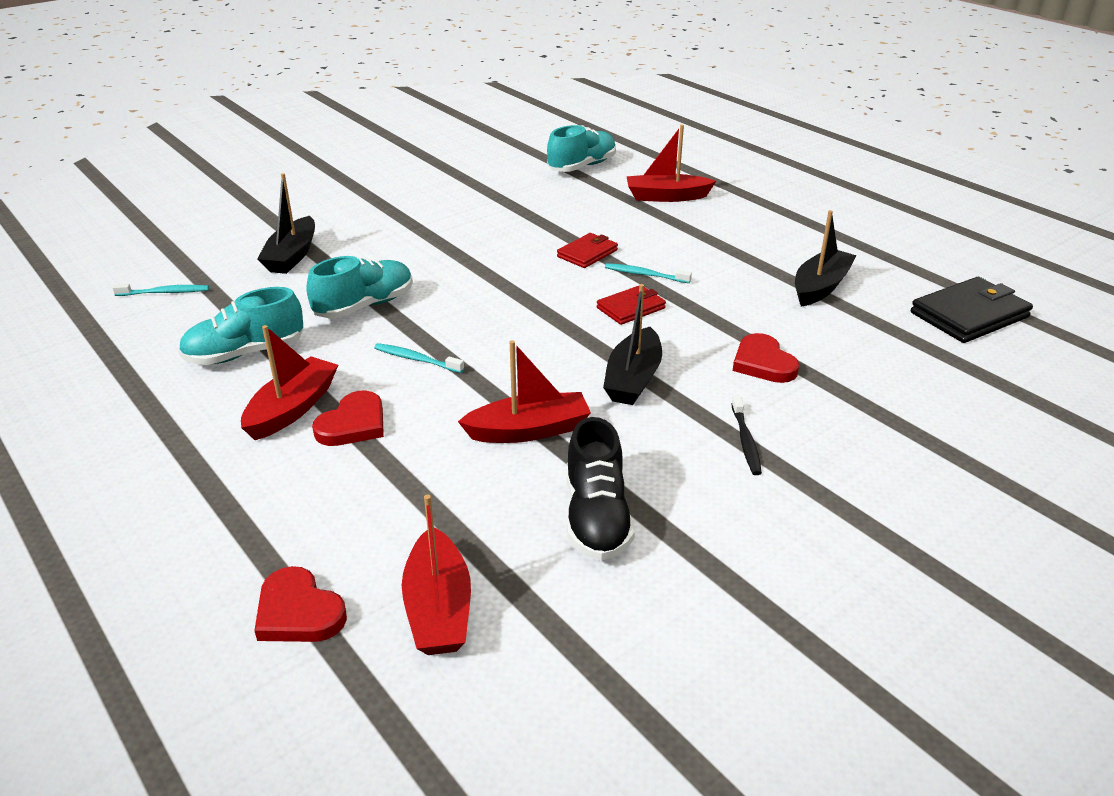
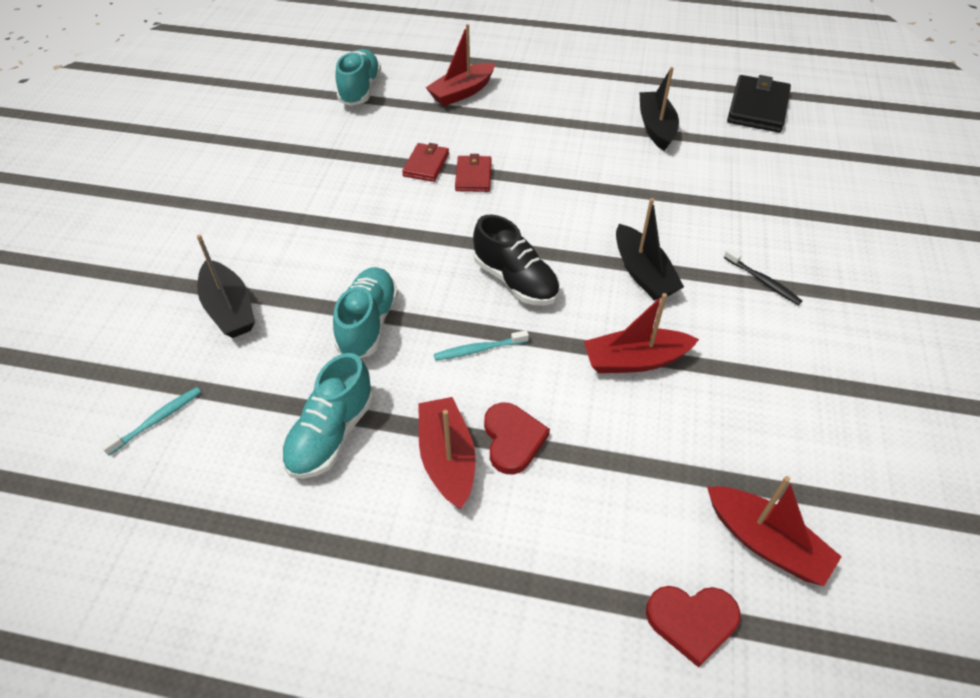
camera: 40 degrees left, 15 degrees up
(528, 430) = (635, 360): red boat -> red boat turned 135 degrees counterclockwise
(596, 517) = (759, 400): black shoe -> black shoe (515, 281)
(631, 308) = (566, 211): red wallet -> red wallet (426, 165)
(645, 275) = (537, 175): turquoise toothbrush -> none
(763, 363) = (699, 212): red heart -> none

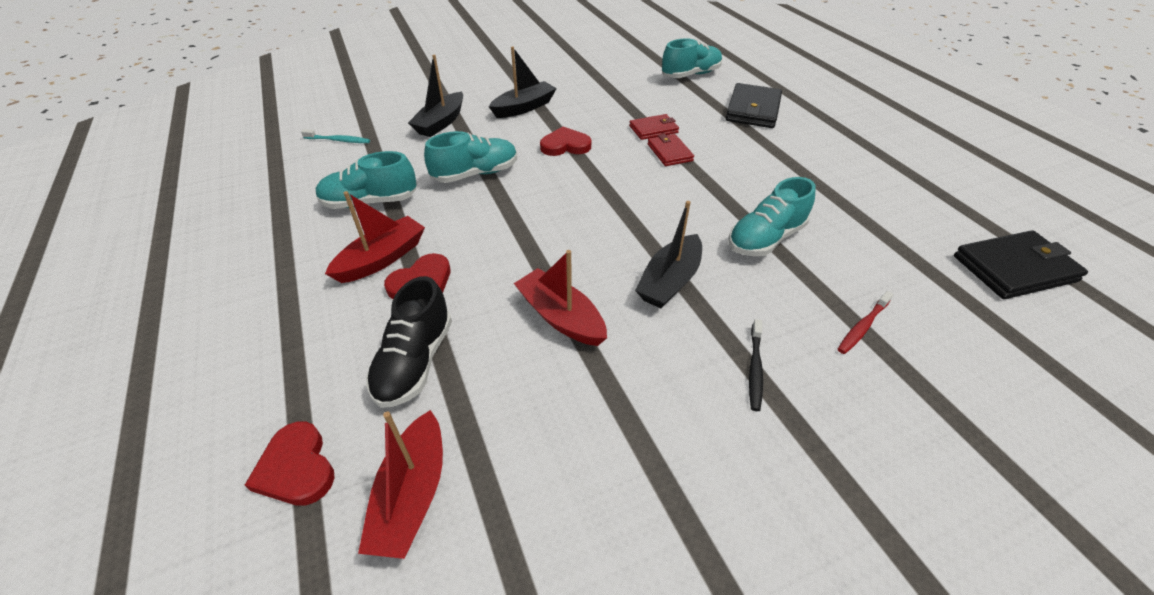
camera: 55 degrees right, 5 degrees down
(388, 235) = (565, 145): none -> red heart
(462, 92) = (753, 110): red boat -> black wallet
(473, 176) = (669, 152): red wallet -> red wallet turned 75 degrees counterclockwise
(478, 349) = (495, 229): turquoise toothbrush -> none
(515, 281) = (583, 217): black shoe -> black shoe (415, 362)
(637, 193) = (765, 239): none -> turquoise shoe
(656, 128) = (869, 215): black boat -> black boat (524, 108)
(760, 207) = (862, 327): none -> red toothbrush

